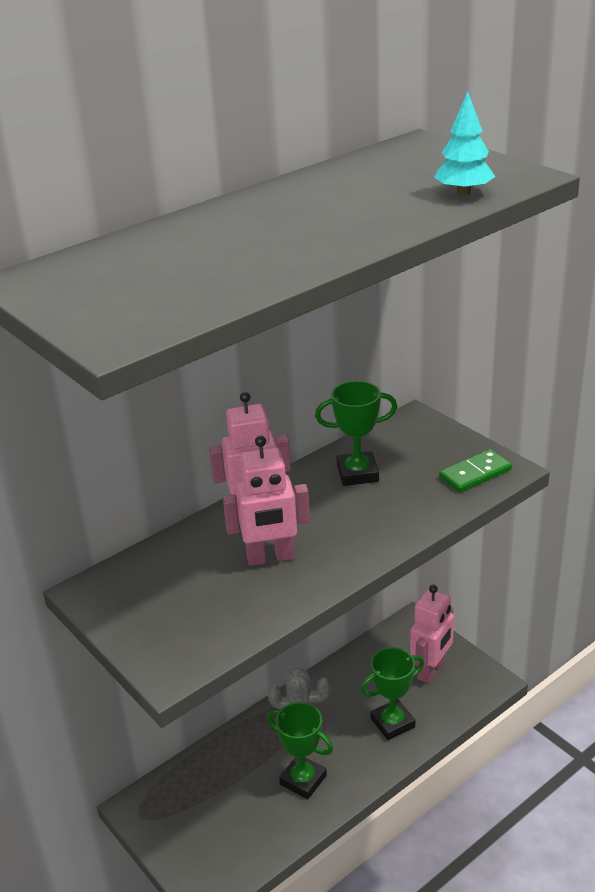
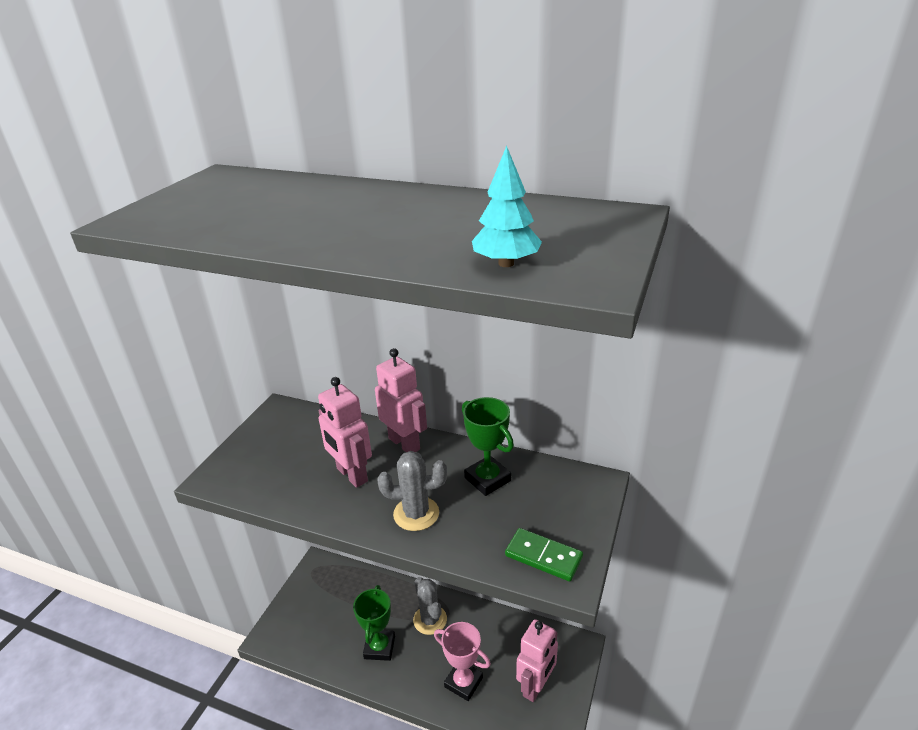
camera: 60 degrees right, 0 degrees up
(366, 529) = (416, 514): none -> grey cactus
(392, 723) = (463, 682): green trophy -> pink trophy
(431, 670) = (536, 686): pink robot -> pink robot turned 60 degrees counterclockwise

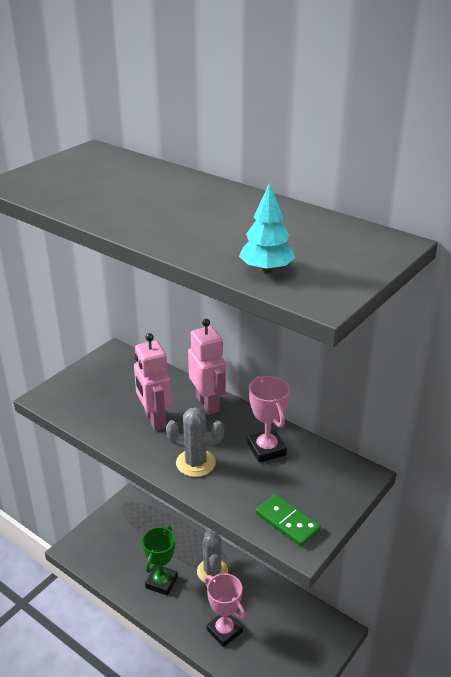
camera: 15 degrees right, 0 degrees up
(487, 479) = (266, 449): green trophy -> pink trophy
(536, 686) = (288, 652): pink robot -> none

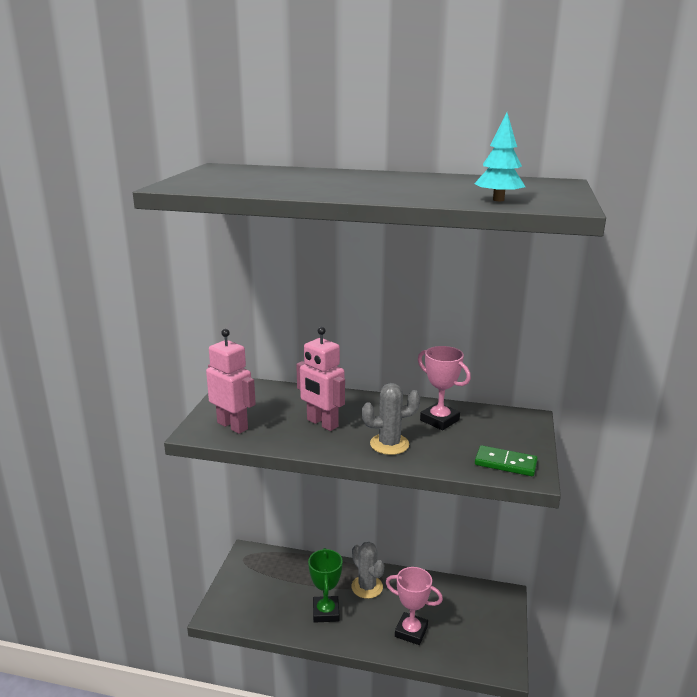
camera: 25 degrees left, 10 degrees down
(208, 404) = (359, 402): pink robot -> pink robot (233, 426)

